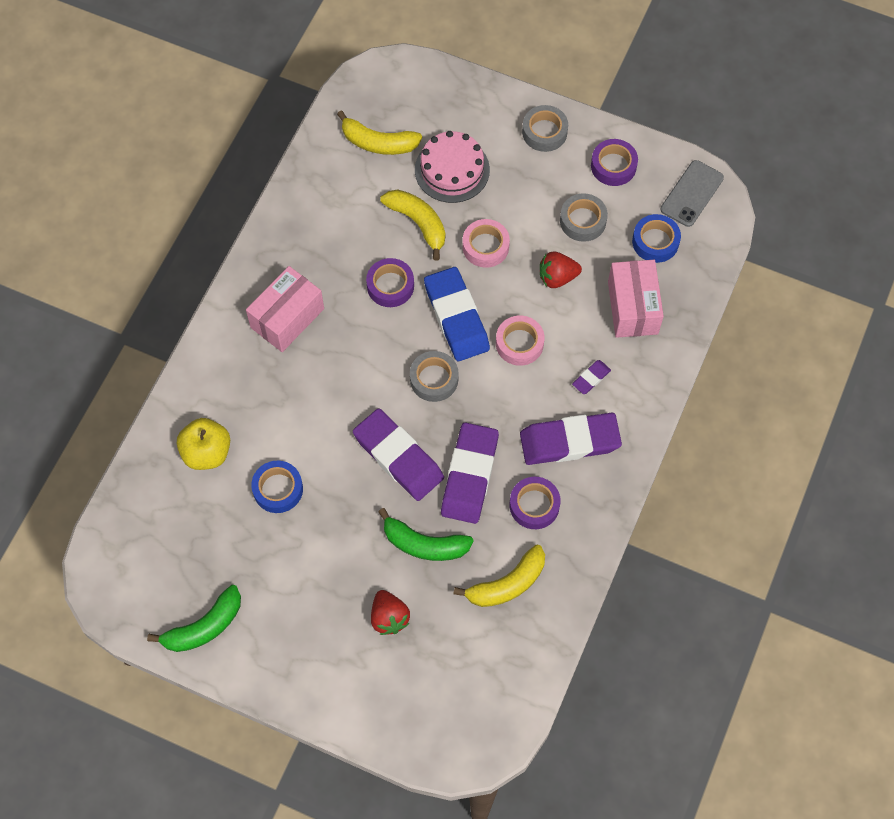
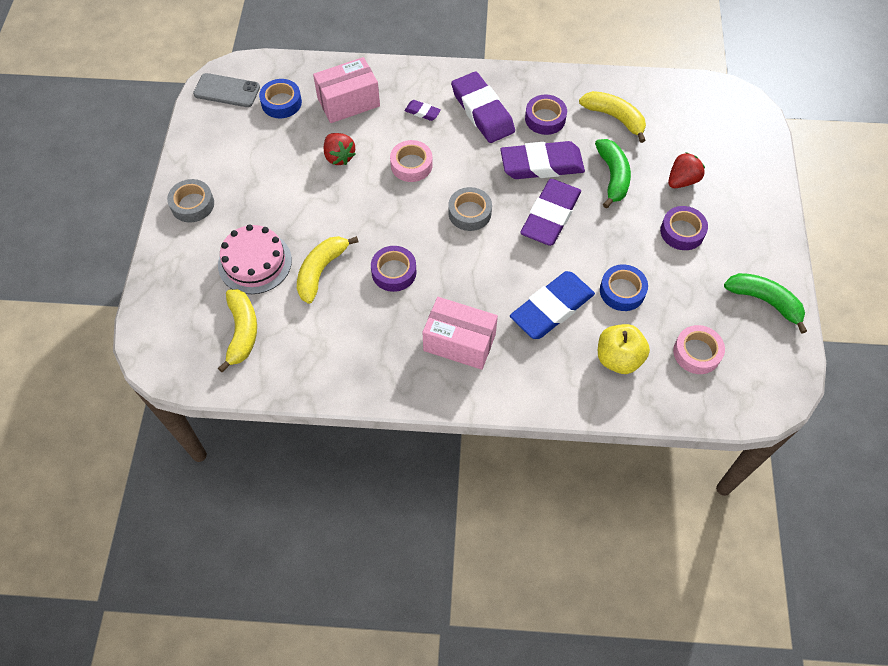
camera: 110 degrees left, 5 degrees down
(456, 317) = (405, 214): blue eraser -> blue eraser (552, 308)
(485, 246) = (327, 214): pink tape -> pink tape (697, 353)
(583, 221) = (277, 154): grey tape -> none
(613, 166) = (214, 147): purple tape -> purple tape (682, 232)

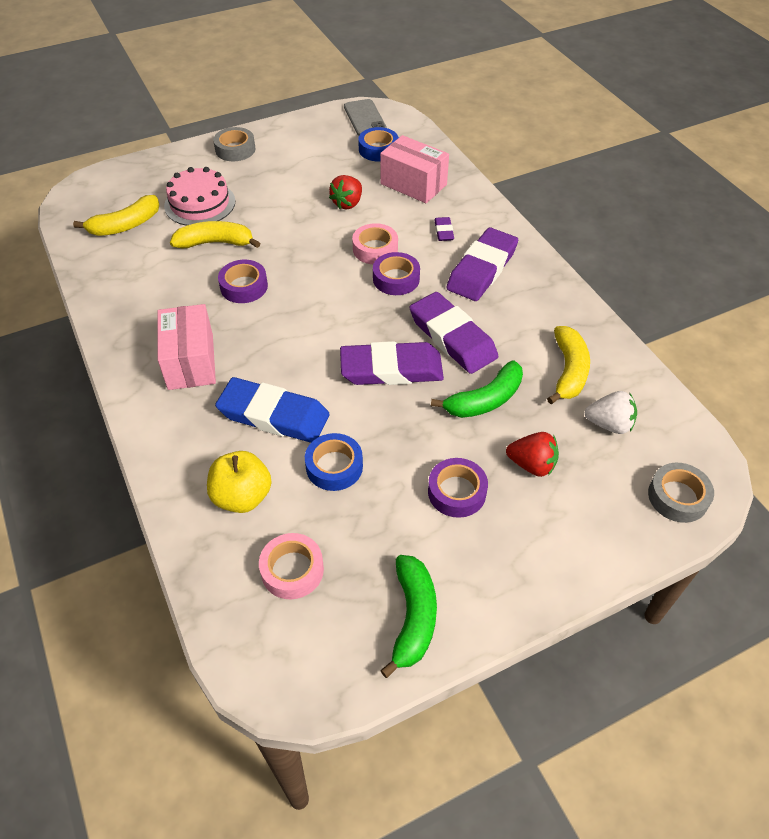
camera: 60 degrees right, 10 degrees down
(469, 213) = (349, 309): grey tape -> grey tape (677, 497)
(545, 119) = (515, 317): purple tape -> purple tape (396, 279)
(672, 123) = (609, 424): none -> white strawberry

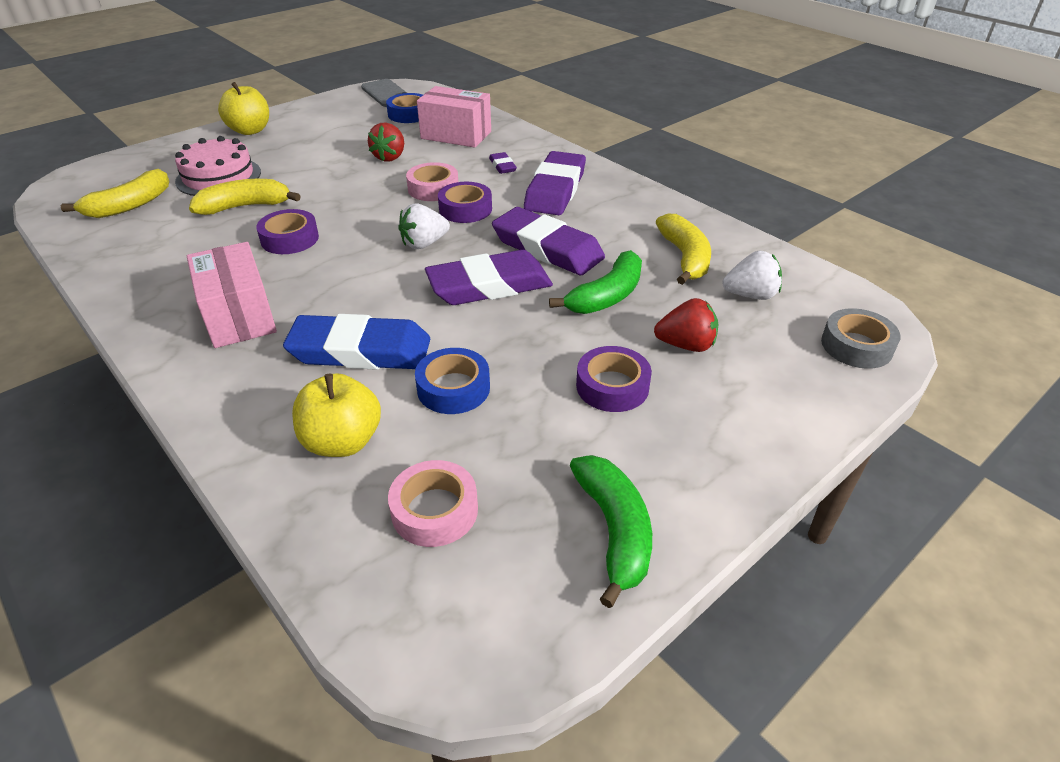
camera: 15 degrees left, 10 degrees down
(235, 149) = (250, 130): grey tape -> yellow apple
(350, 312) = (424, 244): none -> white strawberry

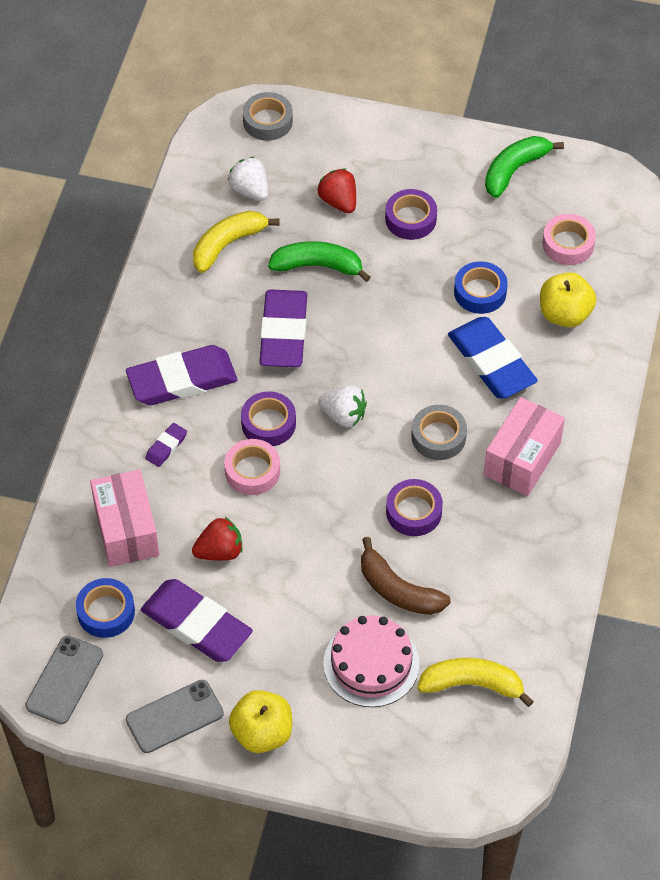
camera: 125 degrees left, 15 degrees up
(245, 206) = (398, 590): yellow banana -> brown banana
(309, 112) = (174, 717): none -> grey phone
(333, 281) = (438, 437): none -> grey tape
(489, 285) = (362, 339): purple eraser -> purple eraser (196, 625)

